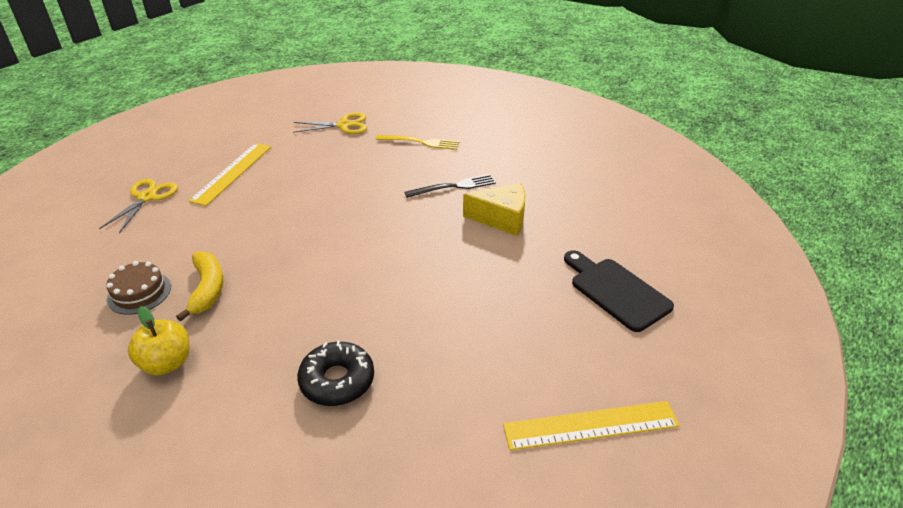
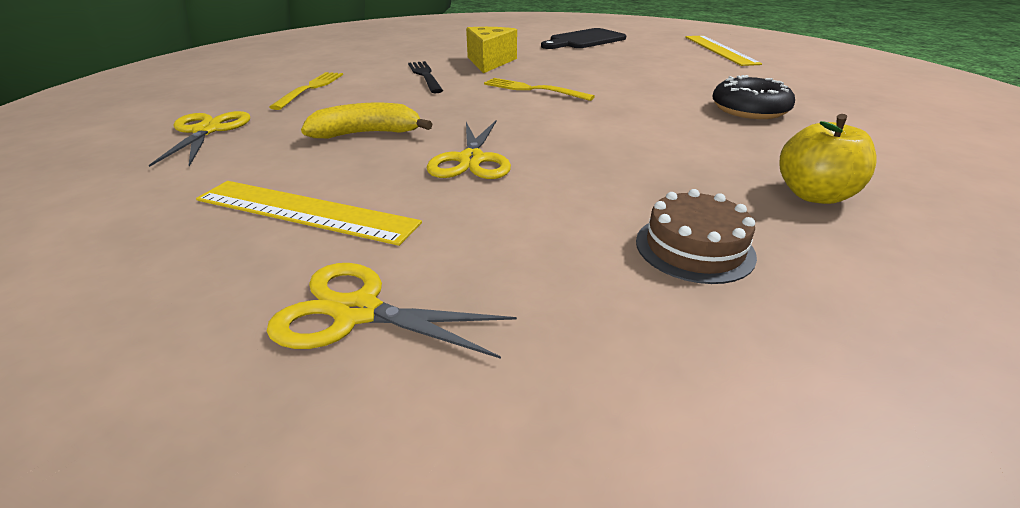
camera: 90 degrees left, 5 degrees down
(207, 289) = (655, 188): yellow banana -> yellow banana (367, 133)
(273, 217) = (471, 160): none -> yellow scissors
(411, 244) = (533, 89): none -> yellow fork

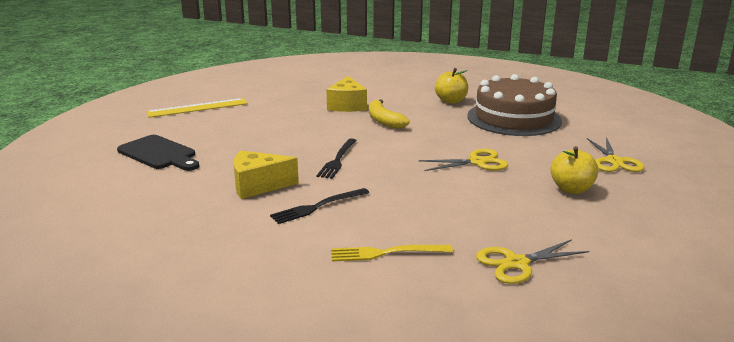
camera: 105 degrees left, 10 degrees down
(305, 211) = (571, 189): yellow ruler -> yellow apple
(367, 133) = (467, 199): yellow banana -> yellow banana (384, 121)
(533, 89) = (337, 160): yellow fork -> black fork
(694, 248) = (514, 118): brown cake -> brown cake, size x2.14
(749, 109) = (347, 105): black donut -> yellow cheese

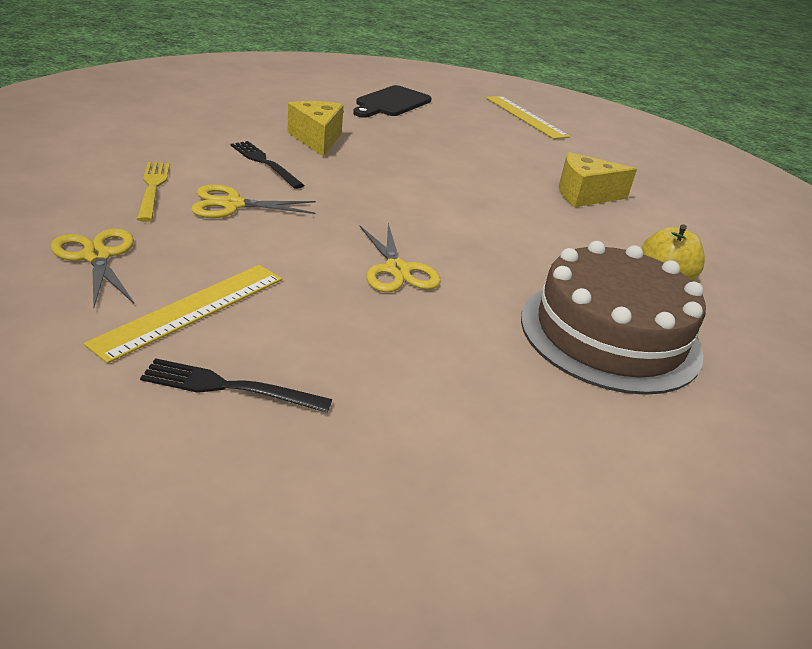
camera: 80 degrees right, 10 degrees up
(337, 160) = (389, 179): black fork -> black fork (229, 387)
(384, 121) = (536, 216): yellow banana -> none
(563, 222) = (191, 310): none -> yellow ruler
(571, 189) = (300, 339): yellow apple -> none
(614, 161) = (423, 418): yellow scissors -> yellow scissors (232, 204)

